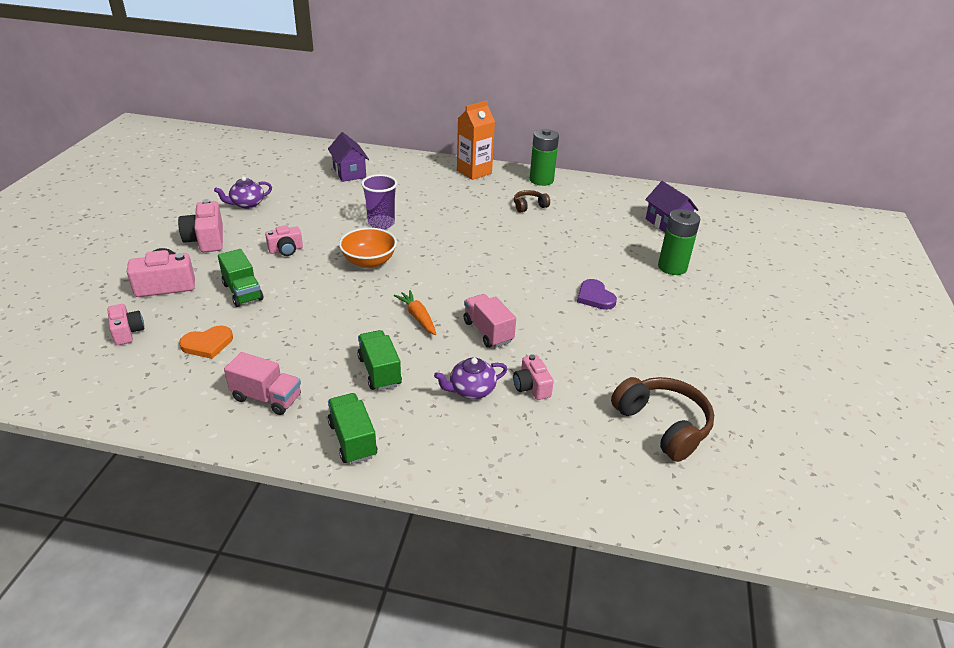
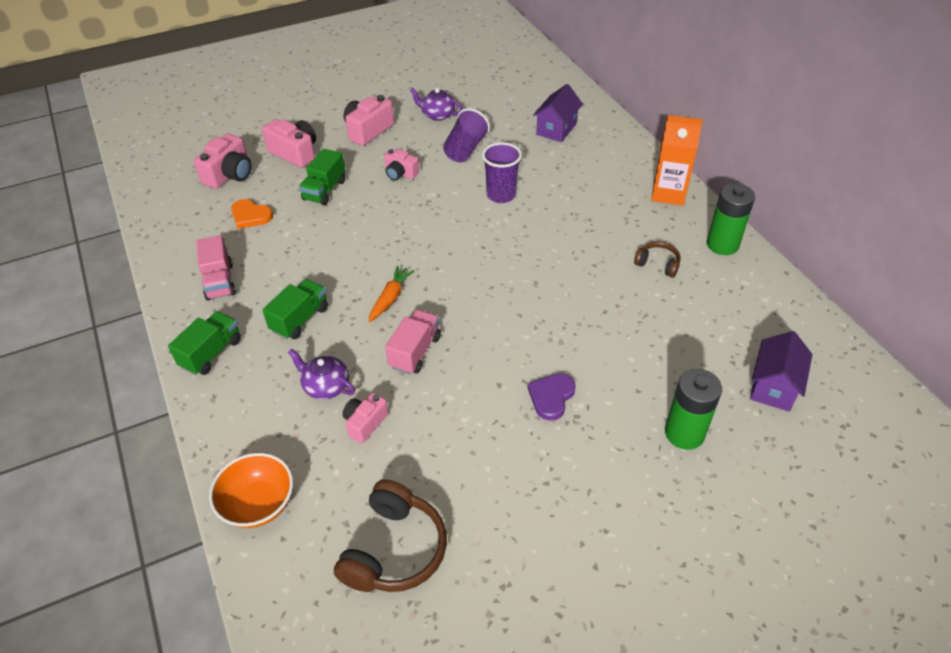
camera: 55 degrees right, 10 degrees up
(127, 332) = (229, 174): pink camera -> pink camera, size x1.57
(308, 213) = (465, 149): none -> purple cup
(369, 262) = (436, 224): orange bowl -> orange bowl (258, 504)

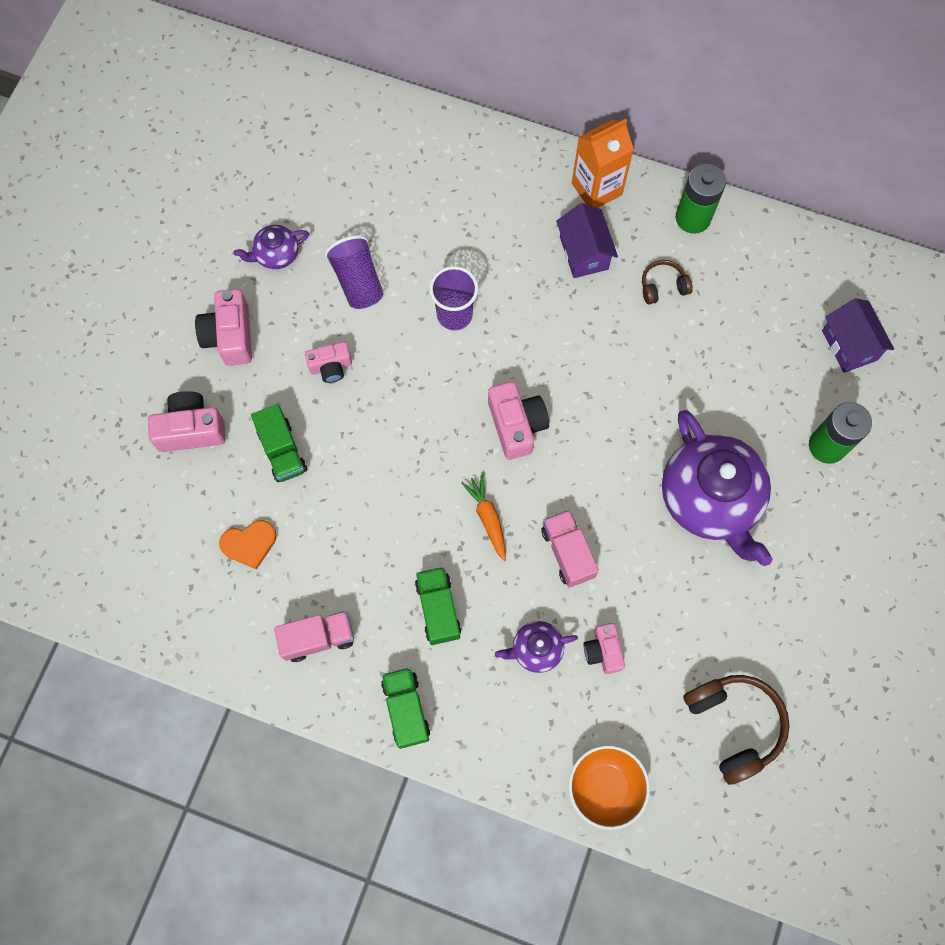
camera: 45 degrees left, 25 degrees up
(219, 281) = (318, 638): pink truck -> pink truck turned 45 degrees counterclockwise
(229, 174) = (160, 514): pink camera -> pink camera (516, 425)
(551, 397) = (710, 499): purple heart -> purple teapot
(556, 129) = (416, 180): purple house -> purple house (584, 253)

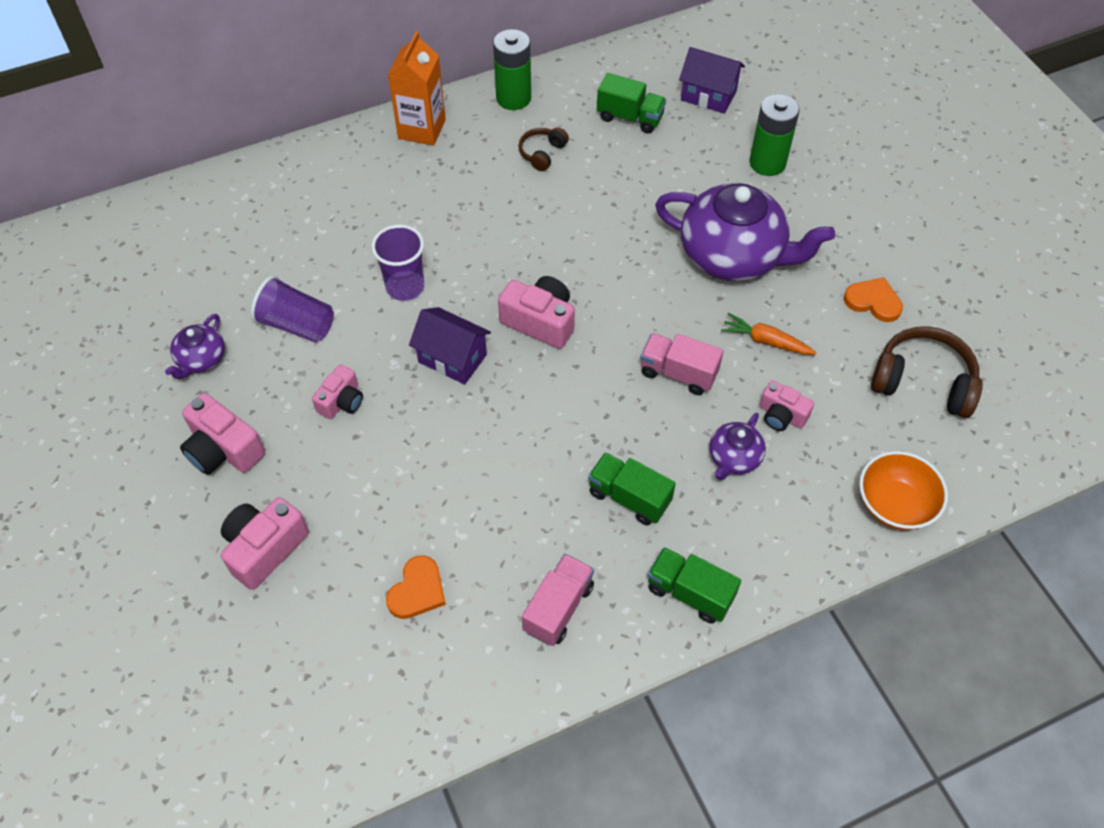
camera: 45 degrees left, 15 degrees down
(282, 451) = (368, 496): green truck -> green truck (630, 117)
(487, 518) = (592, 401): orange carrot -> orange carrot (765, 341)
(584, 253) = (459, 174): purple house -> purple house (452, 358)
(772, 631) = (873, 301): none -> orange heart

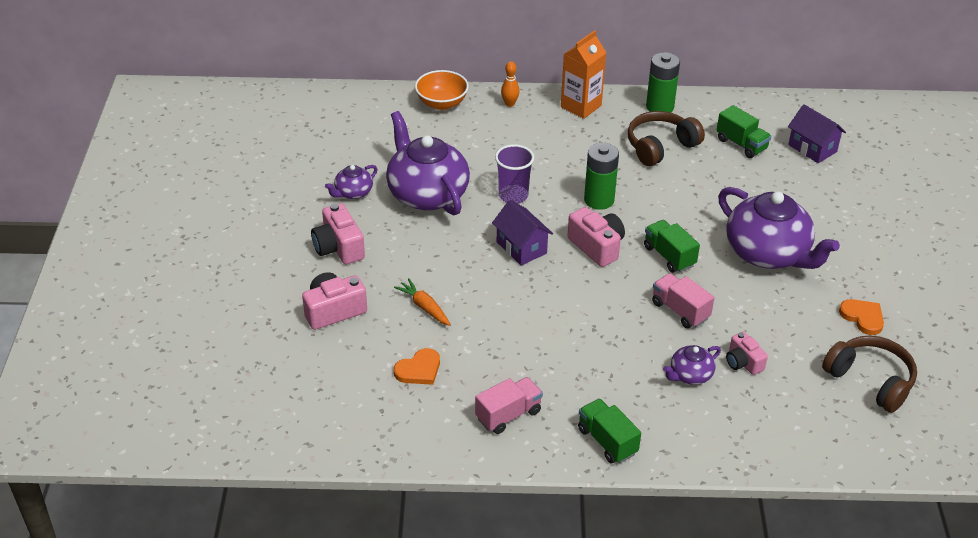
camera: 25 degrees right, 15 degrees down
(297, 325) = (427, 194): purple cup -> purple teapot
(334, 155) = (509, 104): none -> orange bowling pin
(341, 401) = (431, 247): pink camera -> none
(542, 153) = (660, 147): brown headphones -> brown headphones, size x1.84
(629, 497) = (597, 371): green truck -> green truck (669, 256)
(765, 341) = (760, 313): orange carrot -> orange carrot (424, 307)
(767, 163) = (832, 204): green battery -> green battery (599, 200)
(894, 505) = (797, 446): orange bowl -> orange bowl (442, 103)

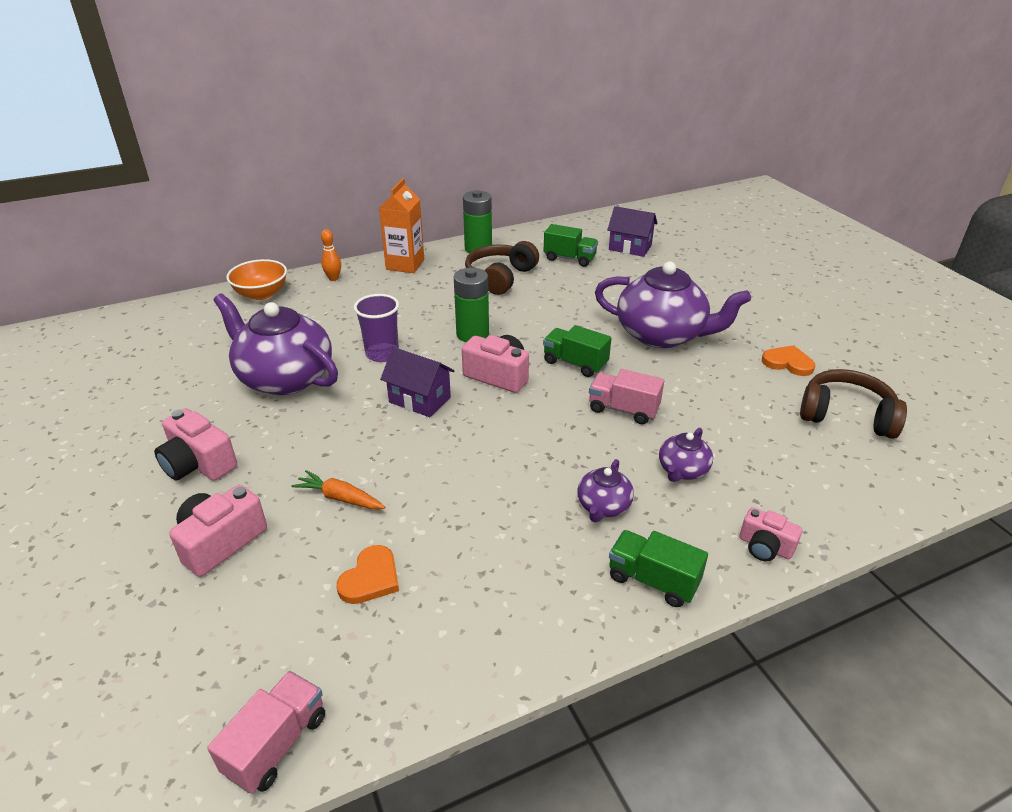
camera: 25 degrees left, 5 degrees down
(353, 193) = (194, 400): purple teapot -> purple teapot (603, 506)
(508, 415) = (516, 594): pink truck -> pink truck (276, 744)
(743, 362) = (722, 439): pink camera -> pink camera (765, 547)

